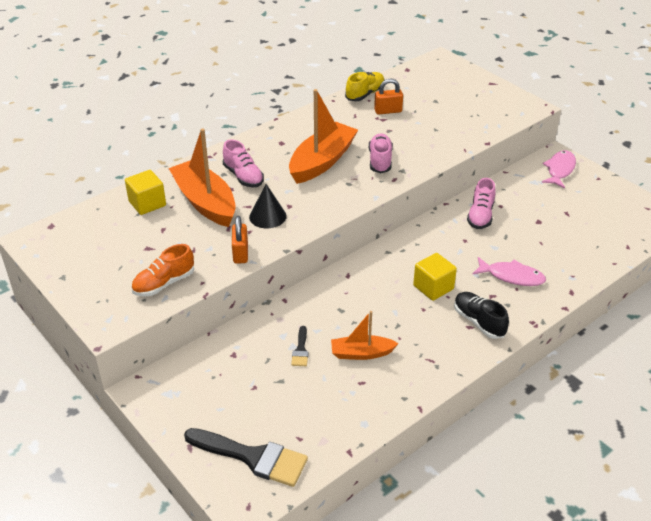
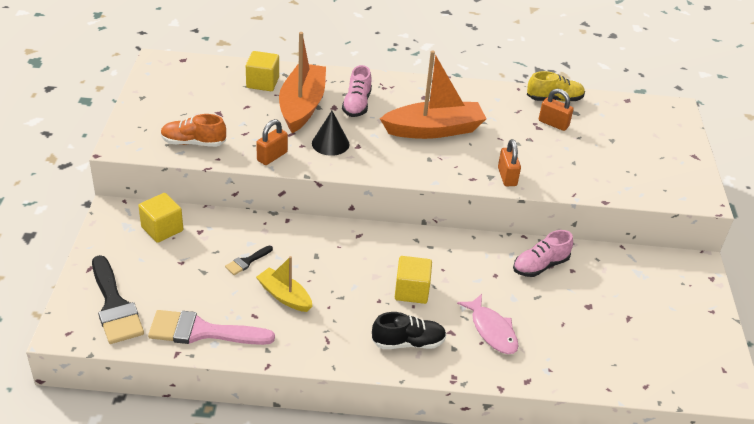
camera: 40 degrees right, 0 degrees up
(202, 374) = (162, 229): none -> yellow cube
(343, 422) = (202, 331): none -> pink brush
(361, 353) = (284, 296): orange boat -> yellow boat
(380, 161) = (483, 158): pink shoe -> none
(412, 164) = (507, 177): none -> orange padlock
(479, 322) = (408, 342): black shoe -> black shoe turned 75 degrees clockwise
(559, 170) = (681, 279): pink fish -> none

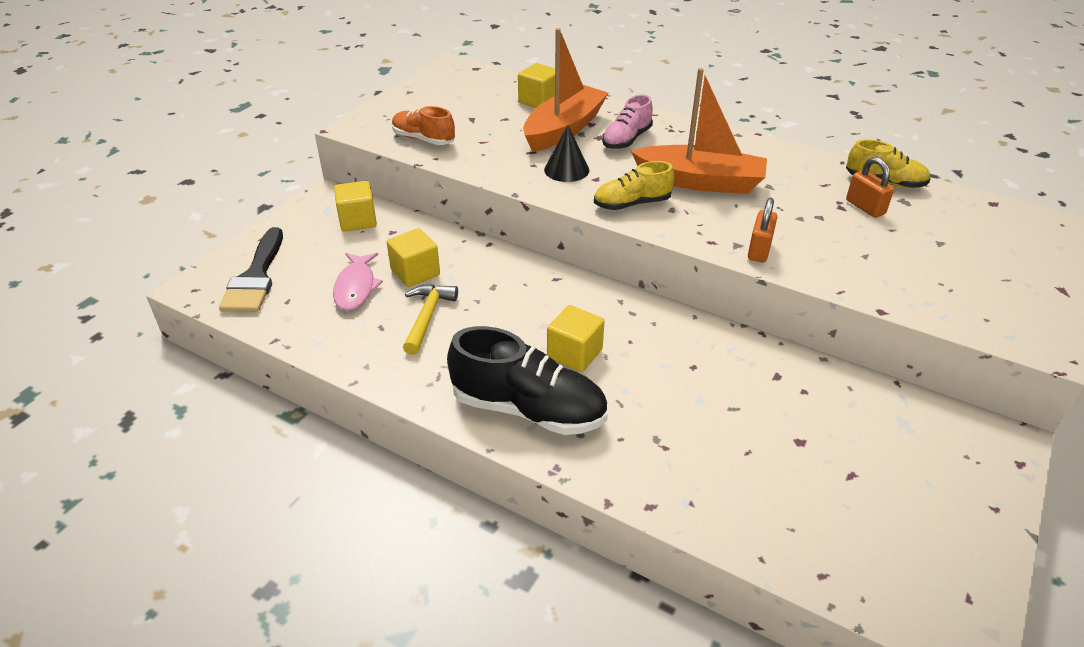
camera: 30 degrees right, 0 degrees up
(202, 331) = (316, 326): pink brush -> none
(247, 261) = (415, 272): black brush -> yellow cube
(272, 156) = (493, 168): orange padlock -> none
(284, 296) = (427, 317): yellow boat -> yellow hammer
(398, 161) = (632, 204): none -> yellow shoe
(408, 342) = (528, 409): black shoe -> black shoe, size x1.67
(492, 330) = (644, 429): pink fish -> pink fish (356, 287)
(540, 266) = (761, 373): pink shoe -> none

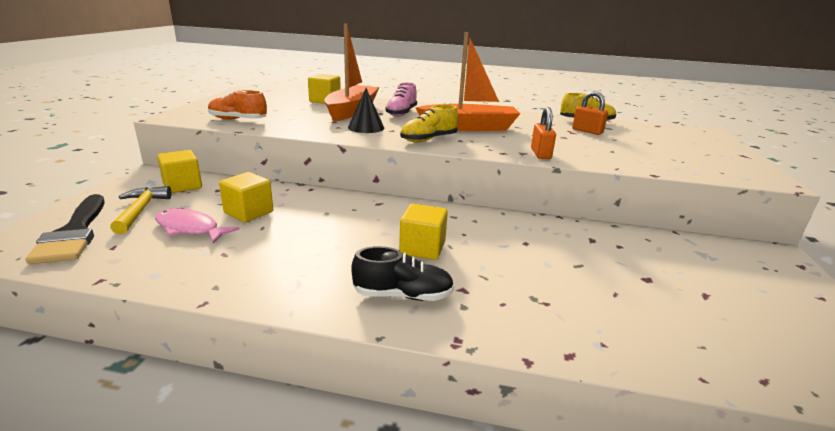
camera: 20 degrees left, 15 degrees down
(356, 287) = (190, 229): pink fish -> pink fish turned 135 degrees clockwise
(427, 317) = (271, 241): yellow hammer -> yellow hammer (140, 210)
(528, 409) = (403, 295): black shoe -> black shoe, size x0.60

